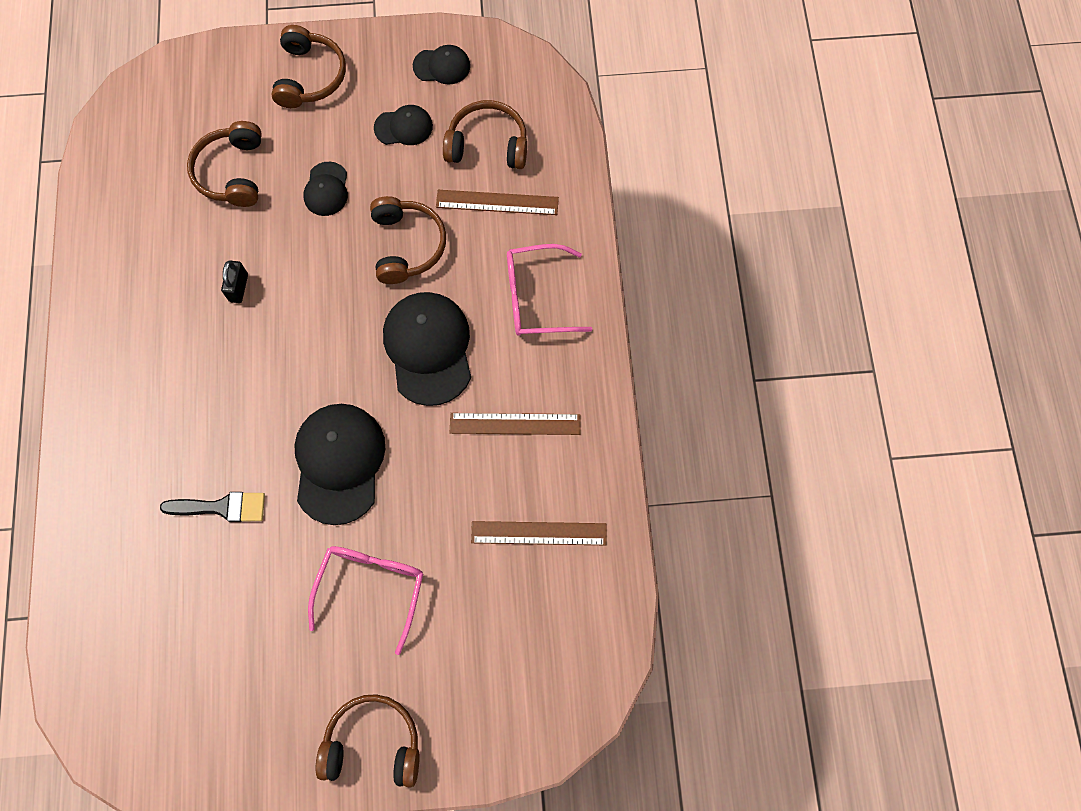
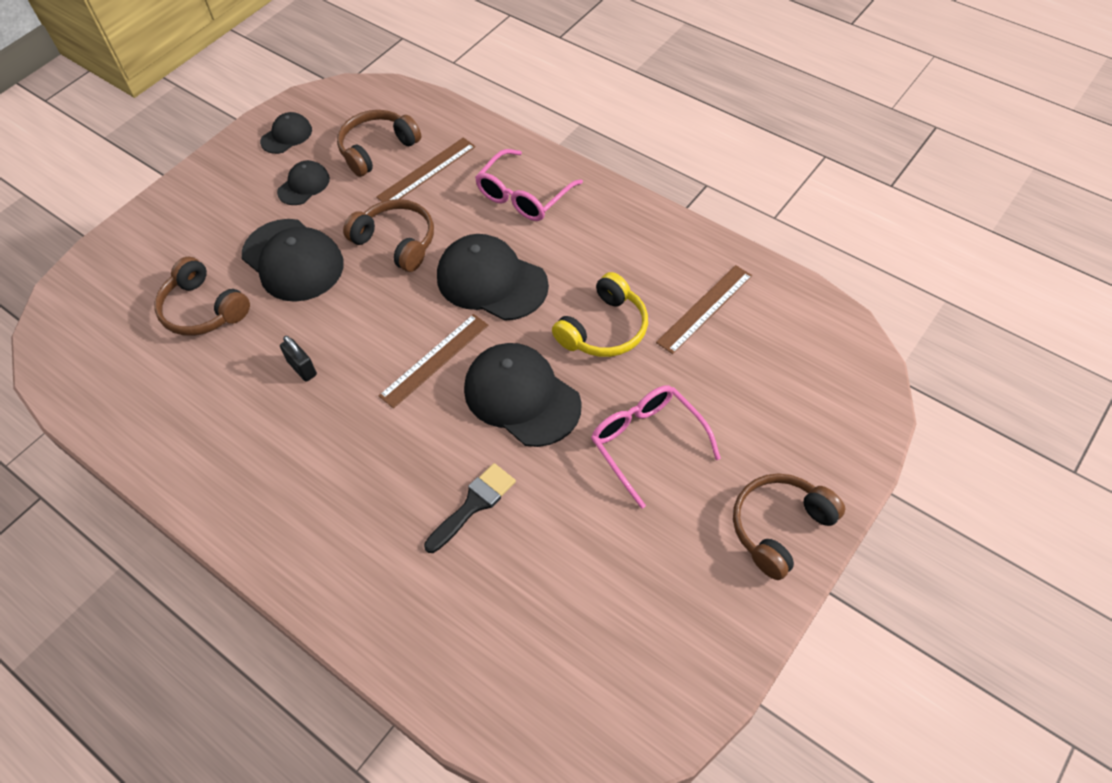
camera: 45 degrees left, 15 degrees down
(310, 76) = (192, 212): brown headphones -> none
(326, 189) = (293, 260): black cap -> black cap, size x1.89
(452, 472) = (604, 329): none -> yellow headphones
(515, 423) = (605, 268): brown ruler -> brown ruler (434, 360)

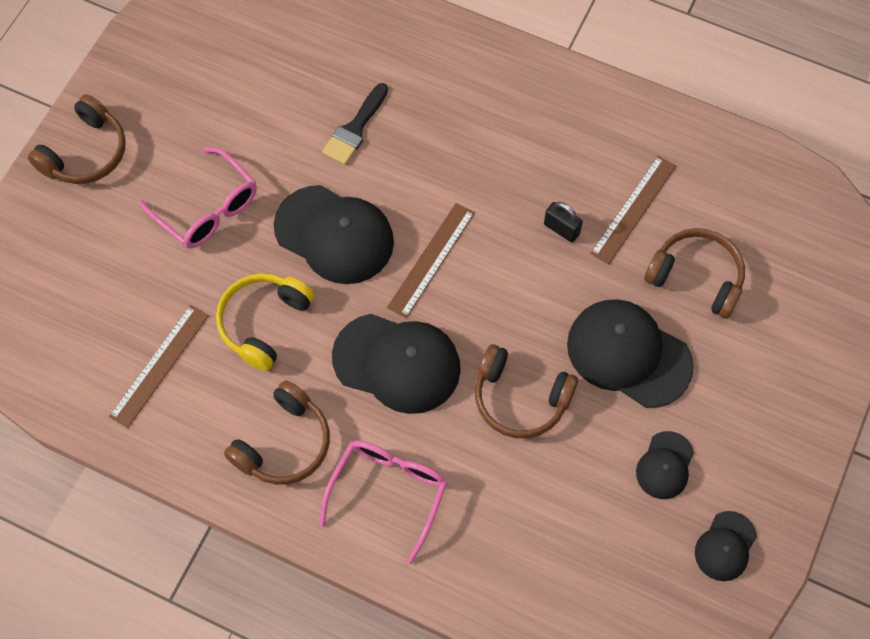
camera: 165 degrees right, 10 degrees up
(377, 149) = (596, 541): brown headphones -> brown headphones (284, 443)
(426, 172) = (519, 512): brown ruler -> brown ruler (633, 209)

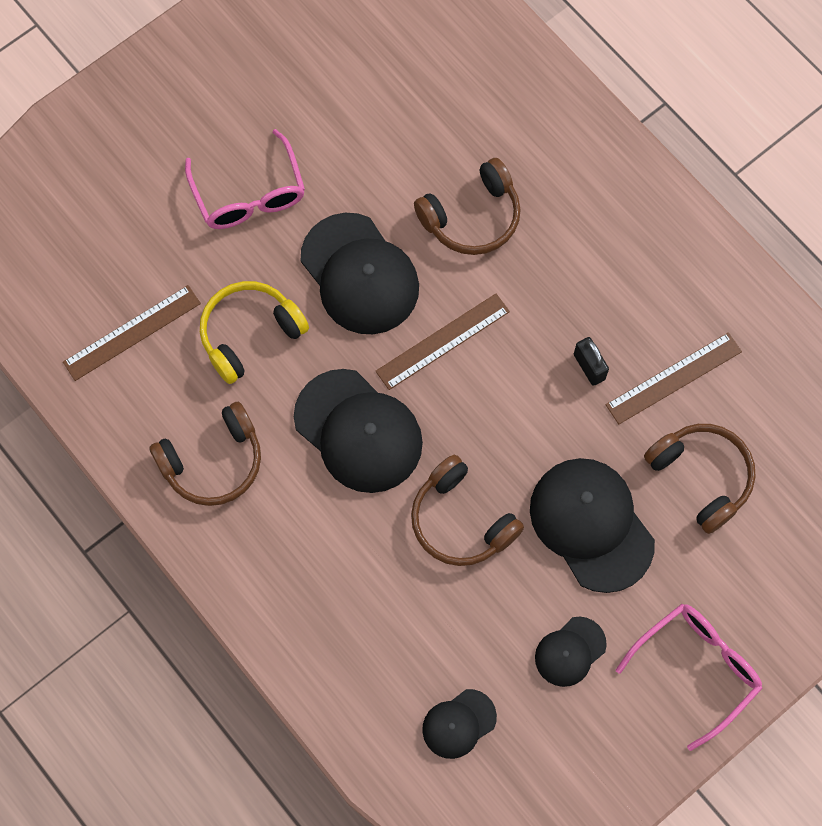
camera: 25 degrees right, 5 degrees up
(86, 153) = (158, 86): brown headphones -> brown headphones (472, 217)
(355, 129) = (432, 173): black brush -> none
(388, 492) = (289, 554): pink glasses -> pink glasses (697, 668)
(725, 546) = (588, 757): black cap -> black cap (459, 724)

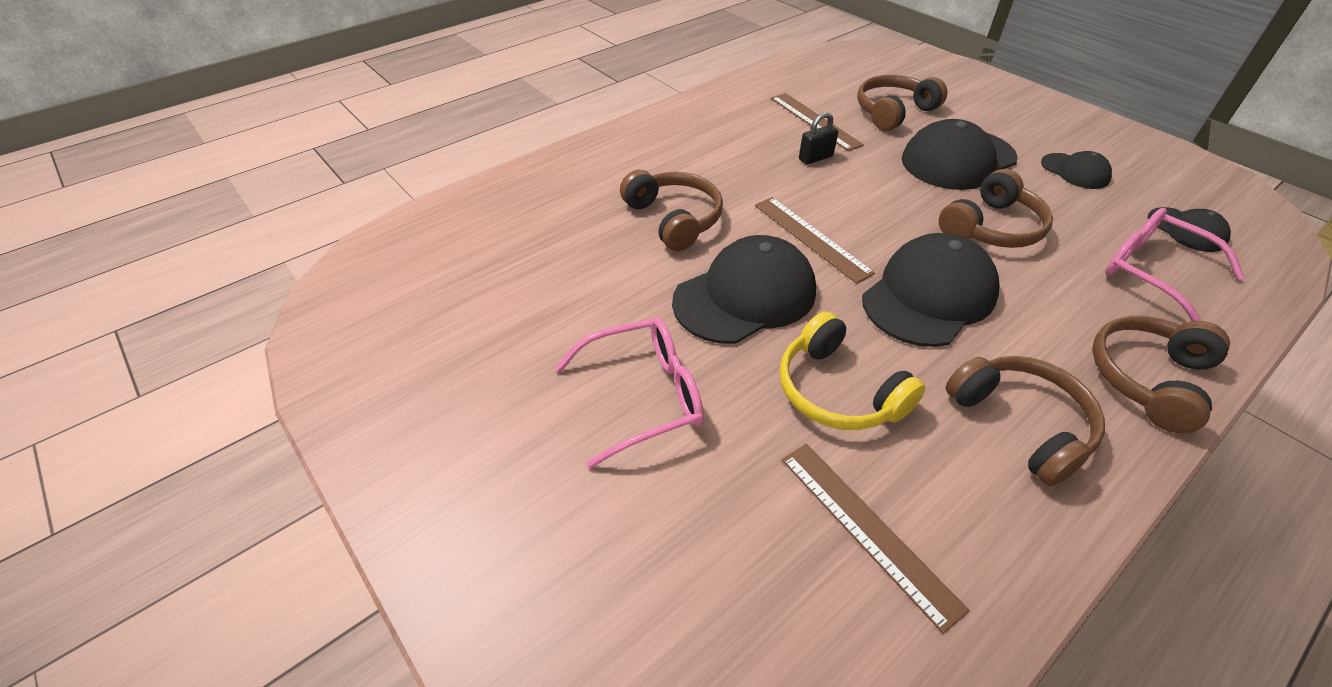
camera: 90 degrees left, 25 degrees down
(255, 581) = (1148, 379): none -> brown headphones
(697, 668) = (1047, 117): pink glasses -> pink glasses (1152, 272)

